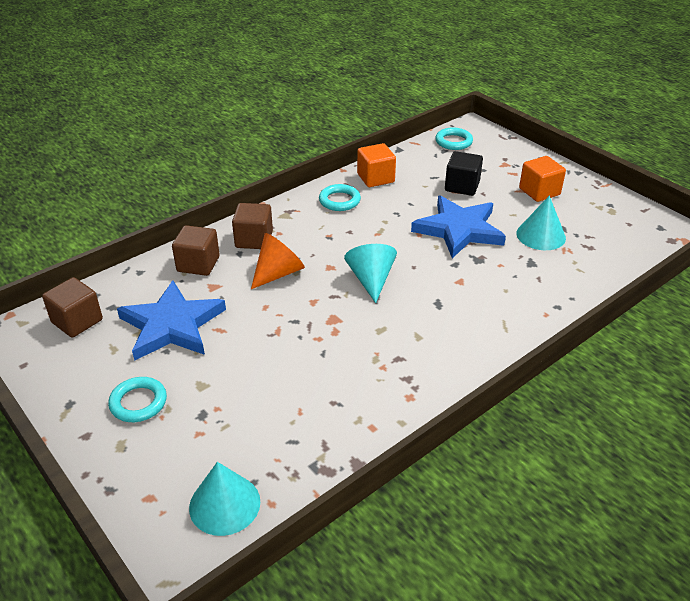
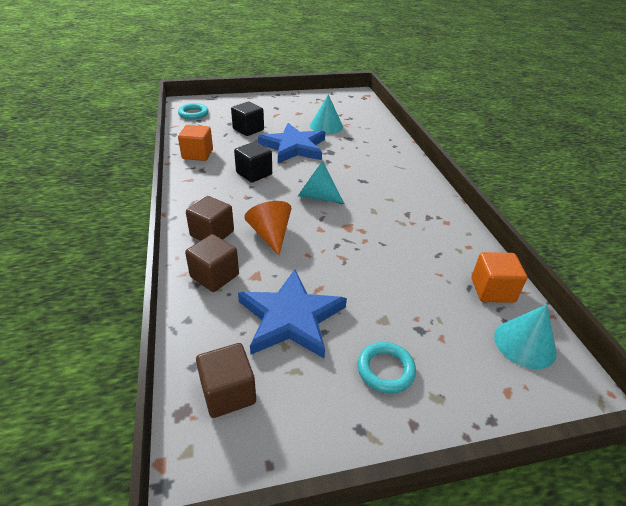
camera: 65 degrees left, 0 degrees up
(339, 201) = (207, 177): turquoise ring -> none
(374, 224) = (254, 173): none -> black cube
(539, 192) = (283, 110): orange cube -> orange cube (492, 290)

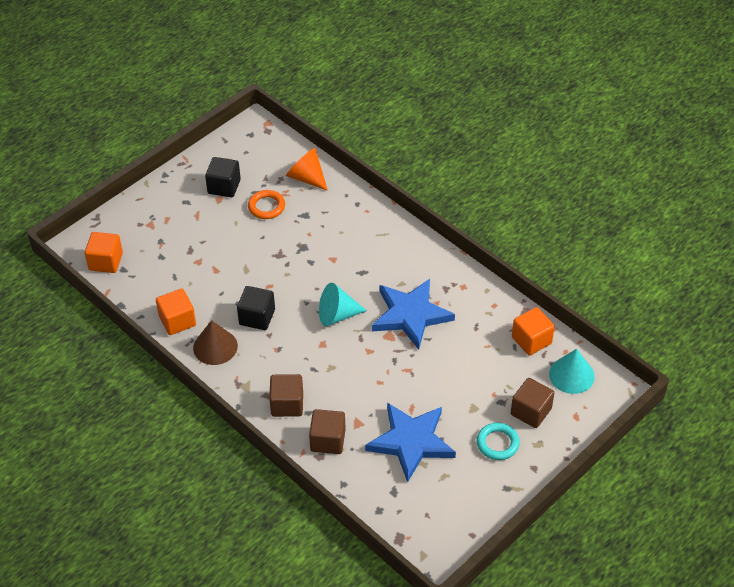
camera: 30 degrees left, 10 degrees up
(193, 114) = (106, 262): turquoise ring -> orange cube
(204, 177) = (215, 347): none -> brown cone
(228, 393) = (415, 512): brown cube -> brown cube (531, 411)
(248, 129) = (191, 256): black cube -> black cube (224, 186)
(270, 235) = (334, 379): orange cone -> orange cone (306, 177)
(294, 147) = (261, 259): blue star -> blue star (410, 315)
(326, 126) = (266, 207): turquoise cone -> orange ring

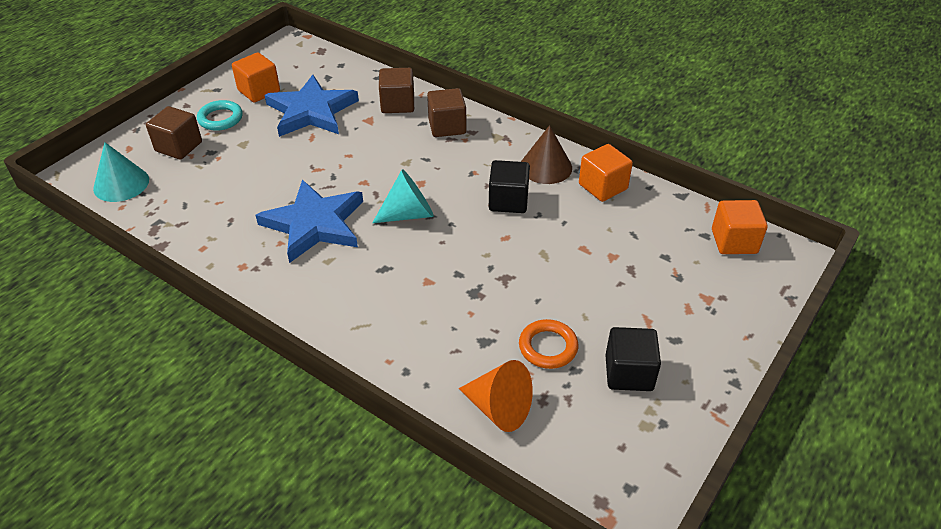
camera: 170 degrees right, 5 degrees down
(531, 340) = (161, 213): orange cube -> orange cube (259, 91)

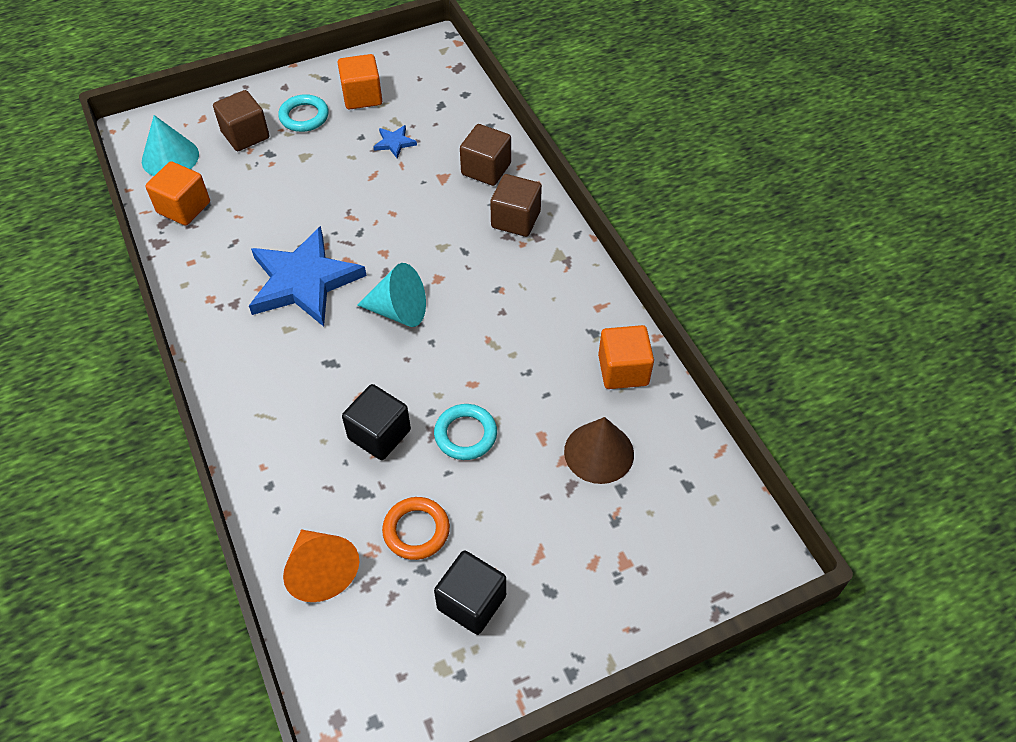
camera: 30 degrees right, 10 degrees up
(311, 111) = (394, 143): blue star -> blue star, size x0.41
(508, 201) = (508, 341): black cube -> black cube (379, 434)
(529, 270) = (465, 434): none -> turquoise ring
(546, 167) = (581, 316): brown cone -> brown cone (599, 452)
(734, 241) = (714, 509): orange cube -> orange cube (184, 207)

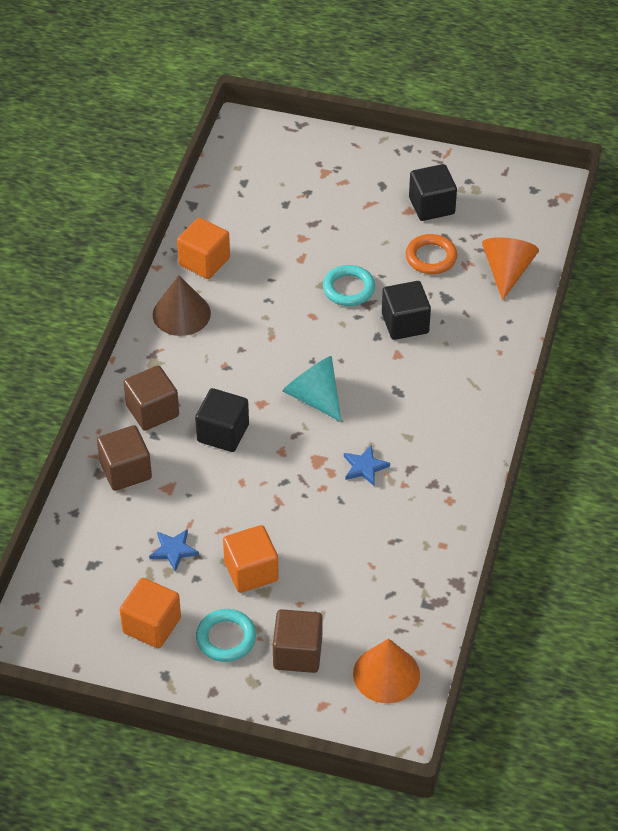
camera: 140 degrees left, 5 degrees down
(170, 157) = (386, 674): turquoise cone -> orange cone
(184, 207) = (412, 605): orange cube -> orange cube (251, 571)
(304, 281) = (364, 467): blue star -> blue star, size x0.41
(444, 237) = (223, 433): none -> black cube
(599, 452) = (276, 228): brown cone -> brown cone (181, 314)

